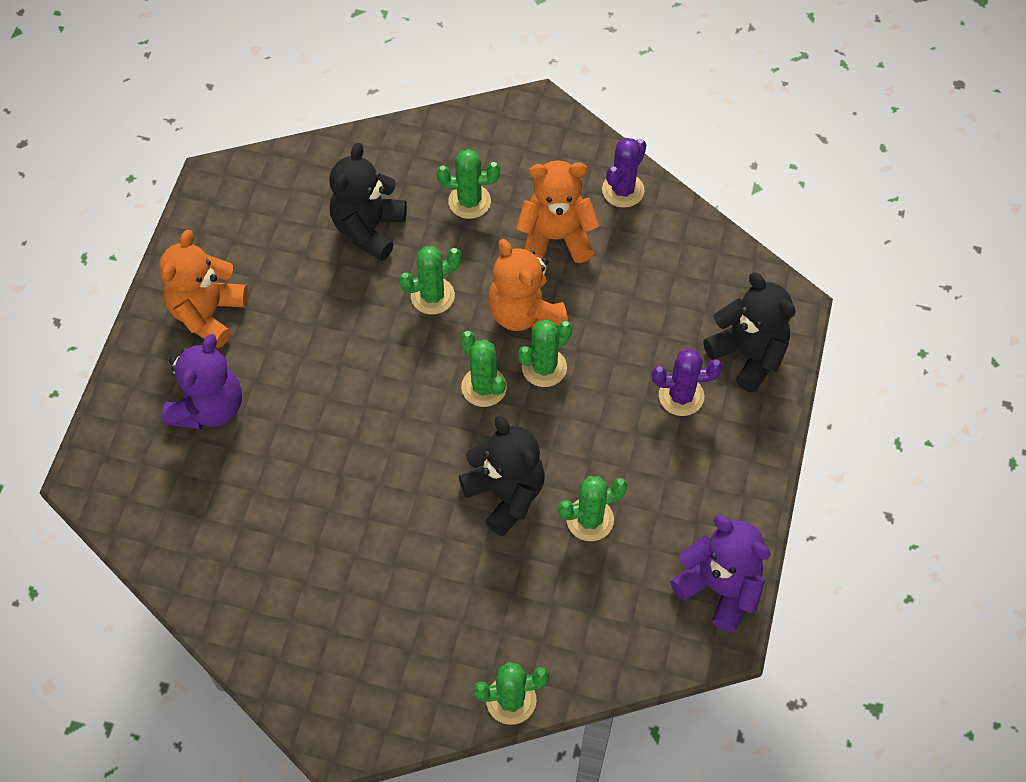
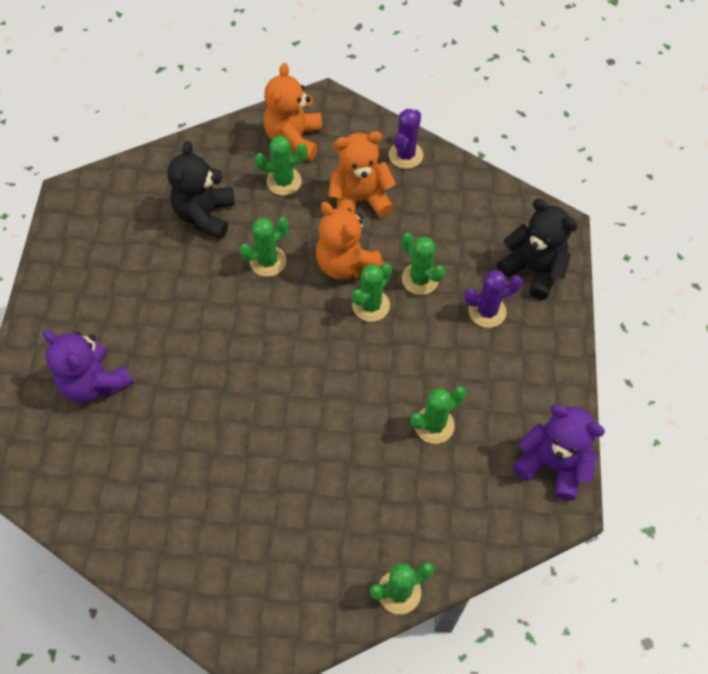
camera: 10 degrees left, 0 degrees up
(208, 314) = (81, 304): orange teddy bear -> orange teddy bear (294, 139)
(209, 407) = (95, 382): purple teddy bear -> purple teddy bear turned 120 degrees clockwise
(484, 387) = (324, 329): green cactus -> green cactus (420, 279)
(505, 494) = (359, 415): black teddy bear -> none

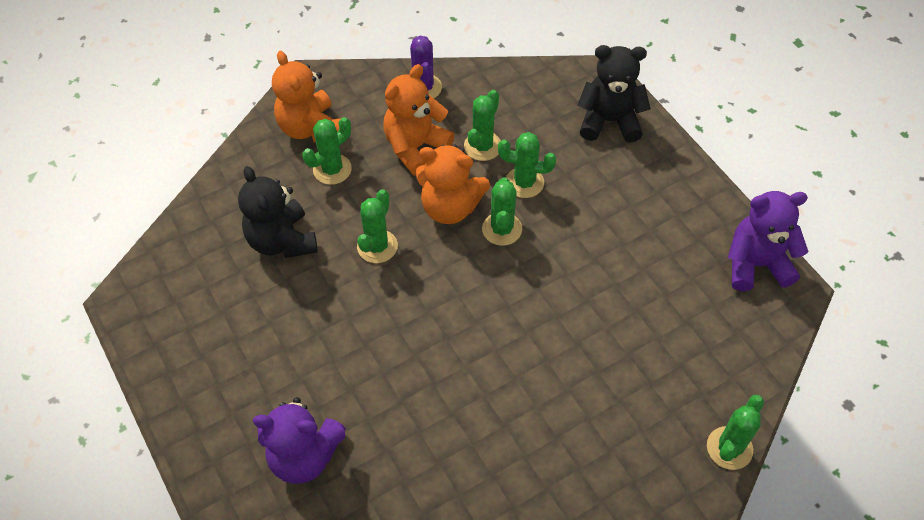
camera: 35 degrees left, 5 degrees down
(434, 425) = (639, 294): green cactus -> green cactus (482, 146)
(487, 311) = (602, 176): purple cactus -> none

